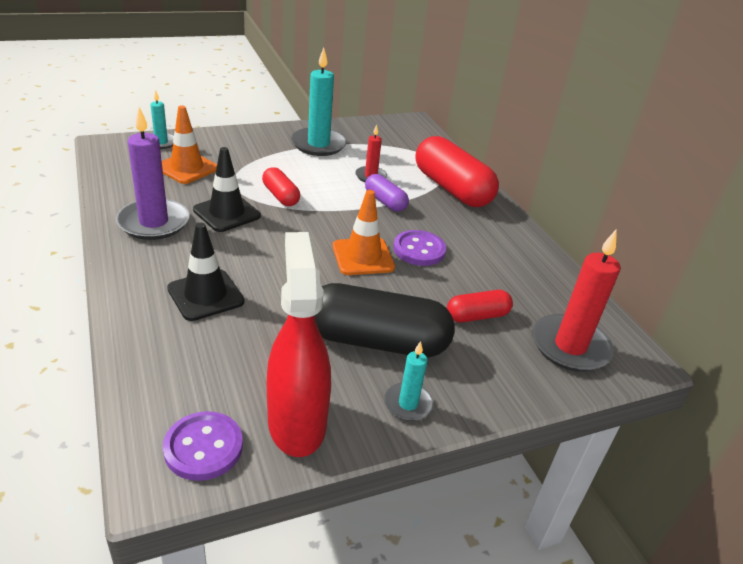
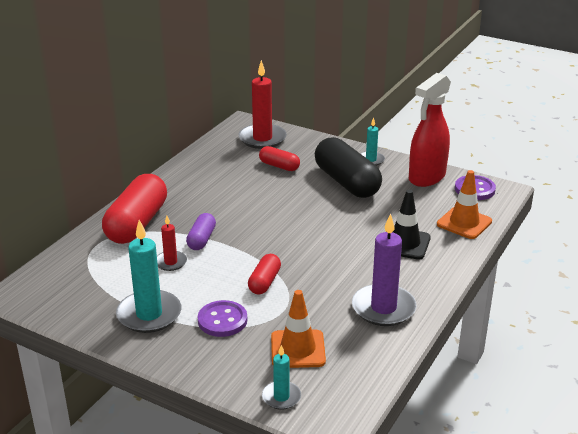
camera: 125 degrees left, 5 degrees down
(227, 213) = (323, 289): black traffic cone -> none
(363, 257) = (283, 217): orange traffic cone -> orange traffic cone (464, 223)
(419, 250) = (243, 204): purple button -> purple button (222, 320)

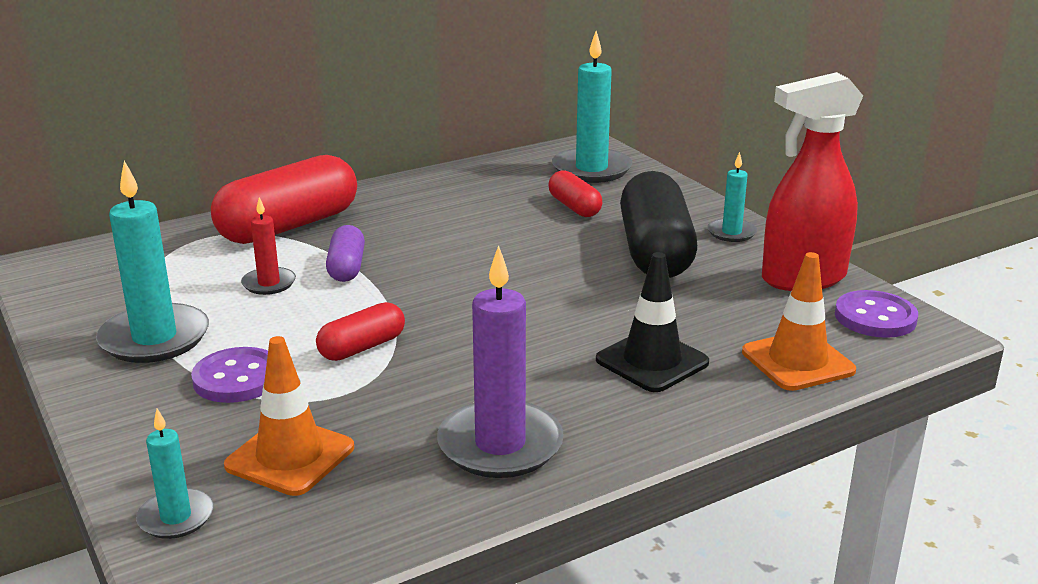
camera: 30 degrees right, 5 degrees down
(201, 239) = (346, 268): purple capsule -> purple capsule turned 45 degrees counterclockwise
(262, 139) = (591, 169): red candle -> turquoise candle

